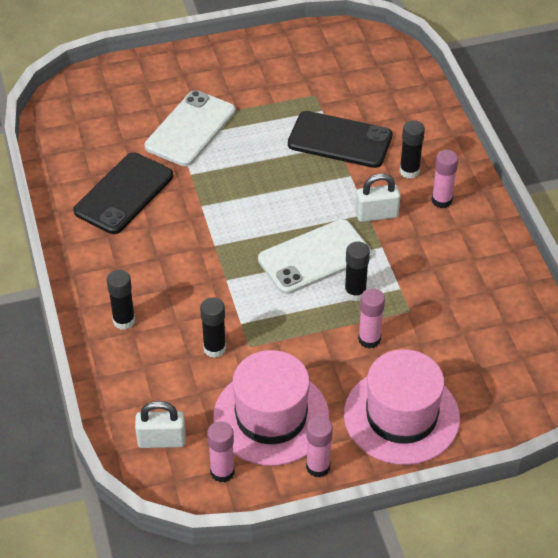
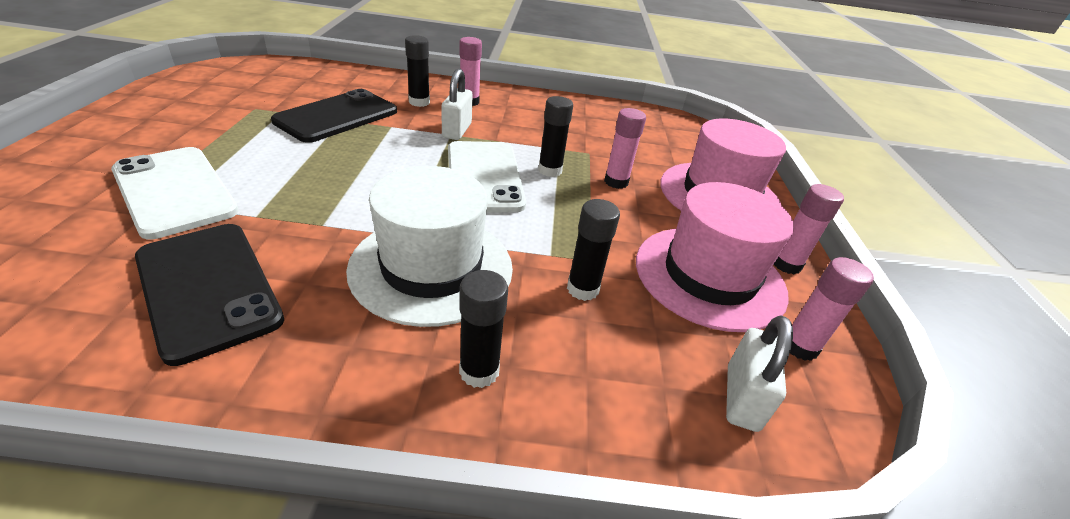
camera: 75 degrees left, 10 degrees down
(192, 271) = (432, 267): none -> white hat

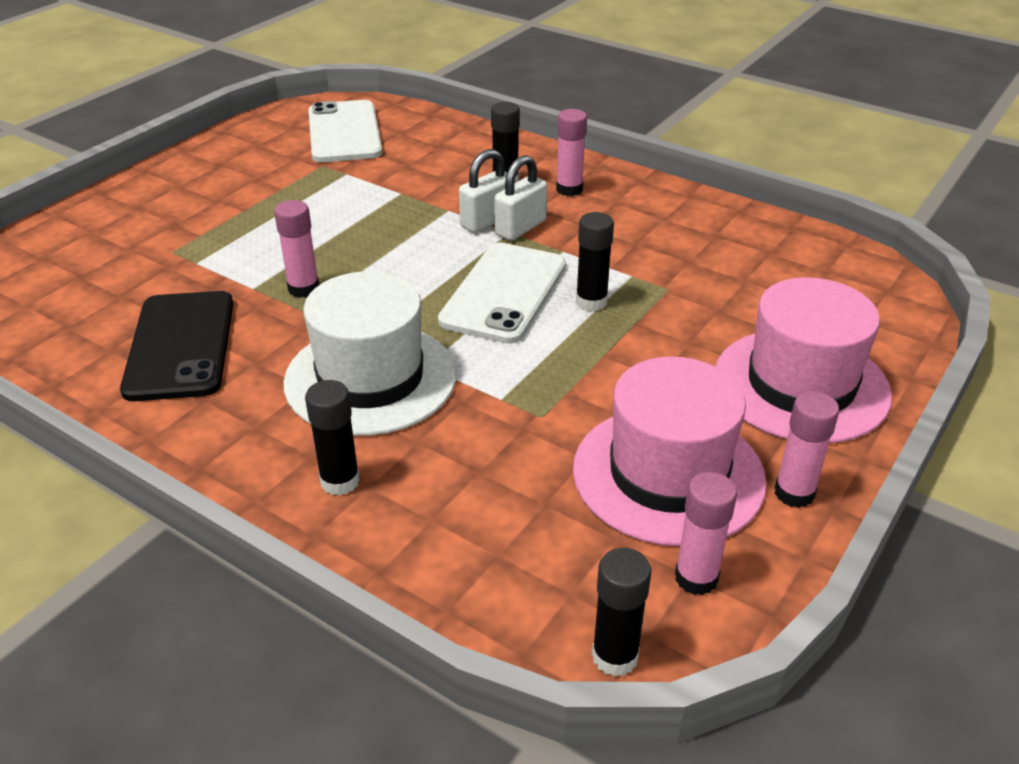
camera: 35 degrees right, 0 degrees up
(174, 191) = (203, 248): white phone -> white phone (344, 132)
(337, 116) = (398, 188): black phone -> none
(582, 289) = (502, 442): black glue stick -> black glue stick (615, 656)
(616, 182) = (665, 334): pink glue stick -> pink glue stick (303, 289)
(742, 398) = (569, 594): white padlock -> white padlock (487, 221)

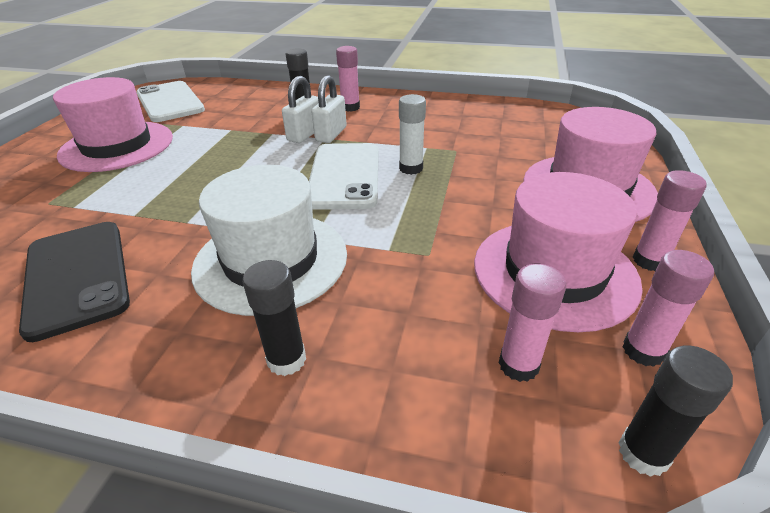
camera: 20 degrees left, 0 degrees up
(262, 189) = (117, 146): none -> pink hat
(303, 289) = (180, 206): pink glue stick -> pink glue stick (518, 365)
(591, 302) = (411, 168): black glue stick -> white glue stick

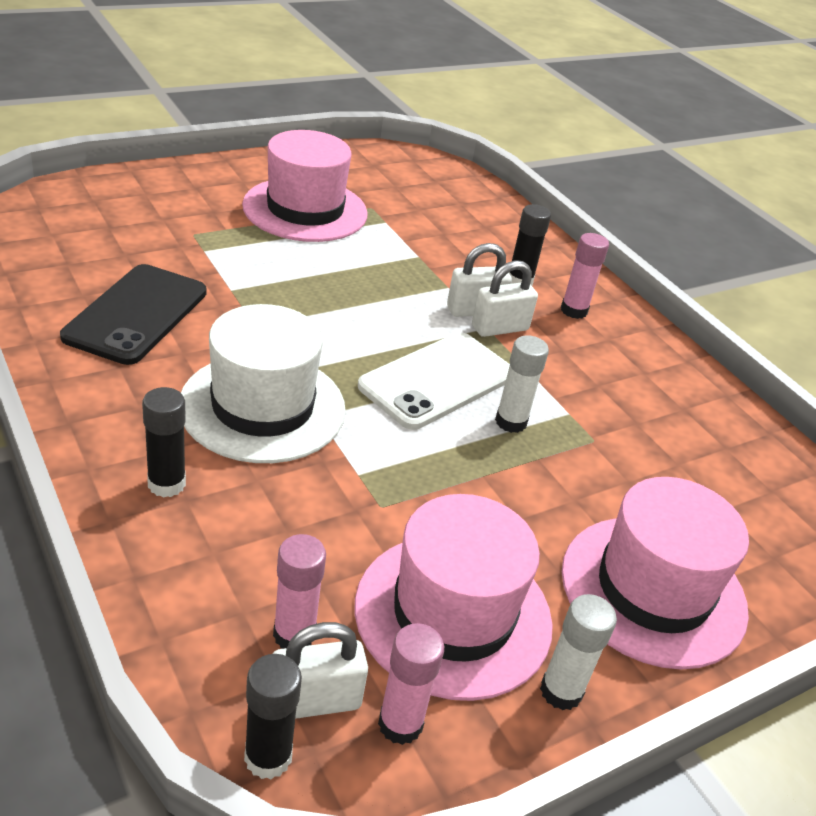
camera: 40 degrees right, 0 degrees up
(170, 102) = (412, 185): white phone -> none
(596, 389) = (315, 701): none -> white padlock
(649, 261) = (561, 691): pink glue stick -> white glue stick

